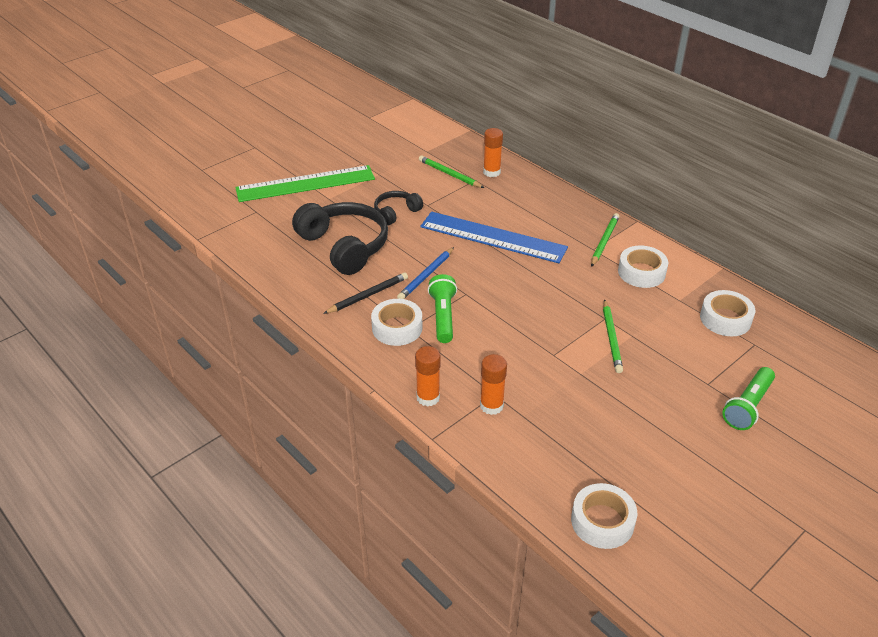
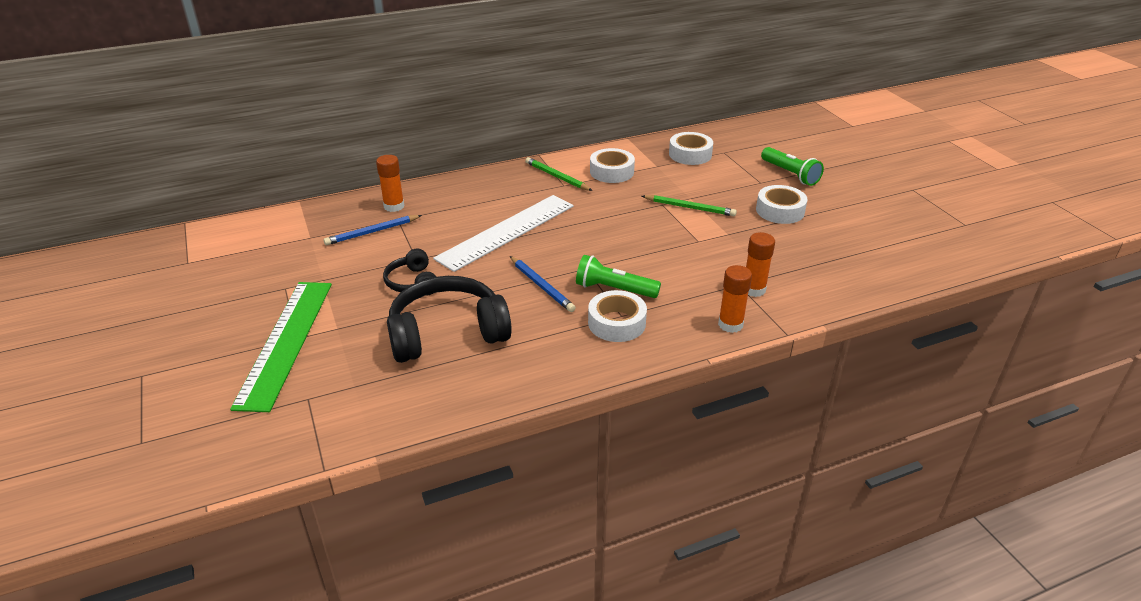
camera: 70 degrees left, 5 degrees down
(368, 295) = (550, 333): black pencil -> none
(449, 174) = (372, 232): green pencil -> blue pencil
(493, 237) = (506, 232): blue ruler -> white ruler
(602, 521) = (899, 267): white tape -> white tape (780, 211)

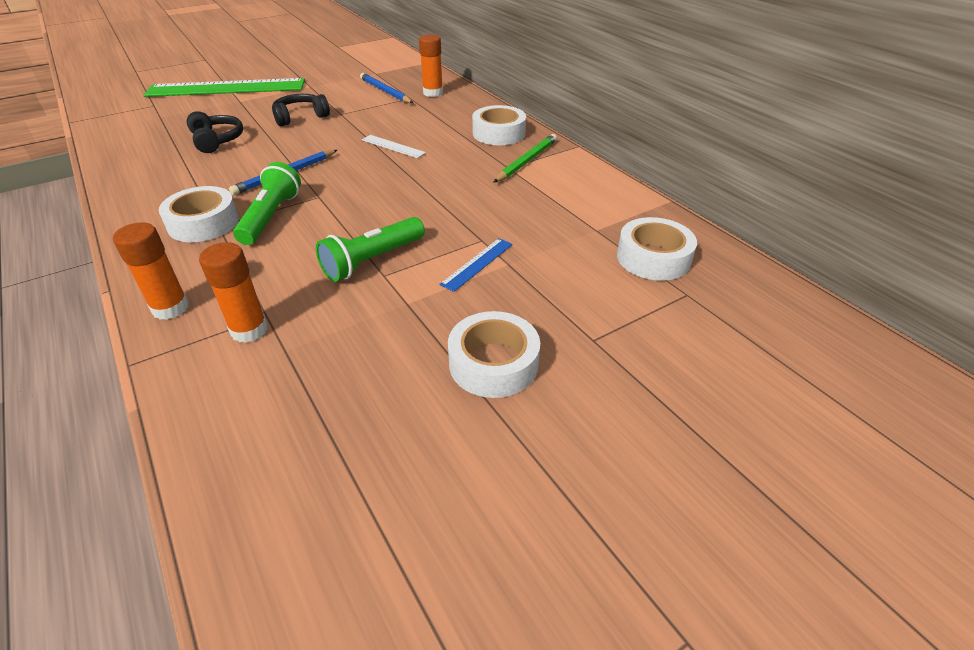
camera: 80 degrees right, 5 degrees up
(447, 333) = (217, 140): black headphones -> black headphones, size x0.53
(506, 232) = (393, 146): white ruler -> white ruler, size x0.40
(611, 172) = (558, 195): white tape -> white tape (499, 133)
(690, 208) = (477, 264): green pencil -> blue ruler
(790, 174) = (646, 381): green flashlight -> green flashlight (372, 260)

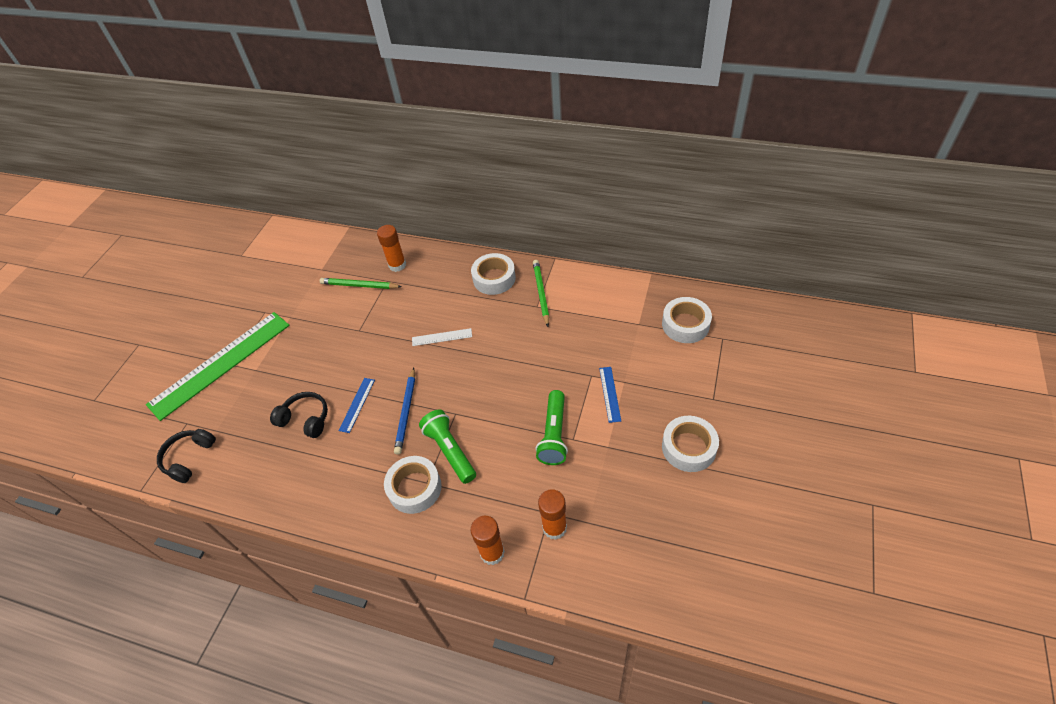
camera: 35 degrees left, 10 degrees up
(262, 151) = (357, 405): none -> blue ruler
(300, 117) = (334, 354): black headphones -> black headphones (189, 458)
(385, 91) = (359, 285): blue pencil -> green pencil

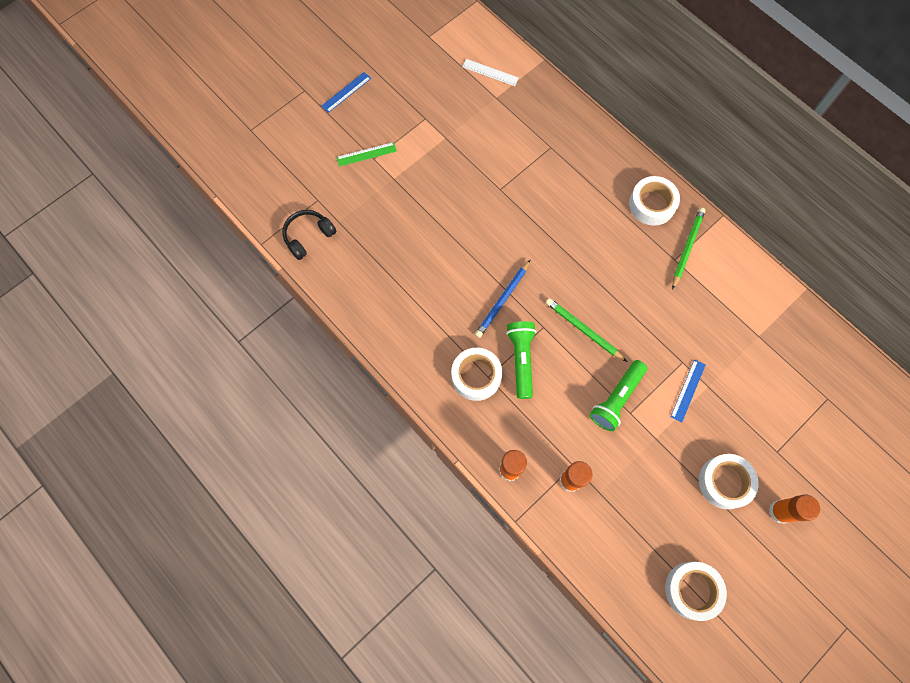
camera: 25 degrees right, 20 degrees up
(220, 364) = (366, 154): green ruler -> green ruler, size x0.40
(305, 419) = (416, 256): black headphones -> none
(357, 405) = (464, 267): blue ruler -> blue ruler (346, 92)
(359, 285) = (522, 138): green pencil -> green pencil (583, 330)
(397, 265) = (568, 134): orange glue stick -> orange glue stick (780, 511)
(442, 337) = (570, 241): white ruler -> white ruler (490, 72)
(685, 325) = (802, 363): white tape -> white tape (692, 590)

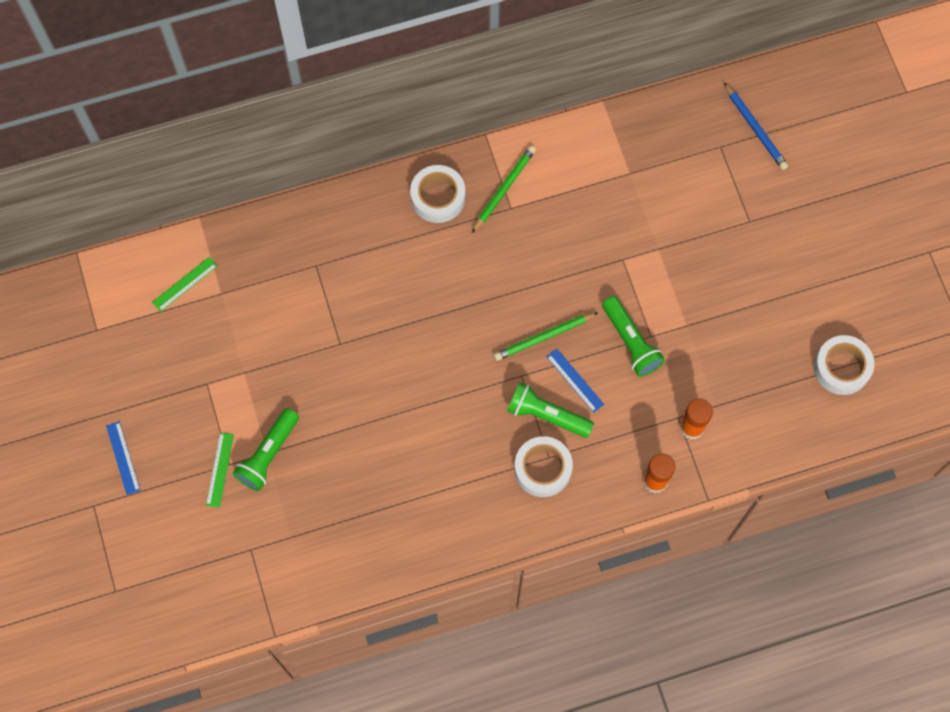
camera: 65 degrees left, 0 degrees up
(308, 236) = (292, 578): black headphones -> none
(392, 180) = (268, 454): none -> green flashlight
(490, 72) = (185, 284): white ruler -> green ruler
(502, 300) = (472, 403): blue pencil -> blue pencil (755, 128)
(687, 248) = (504, 189): green pencil -> green pencil turned 75 degrees clockwise
(688, 390) = (653, 270): blue ruler -> blue ruler (575, 380)
(724, 482) = (757, 285): white tape -> none
(780, 511) = (805, 250): orange glue stick -> none

